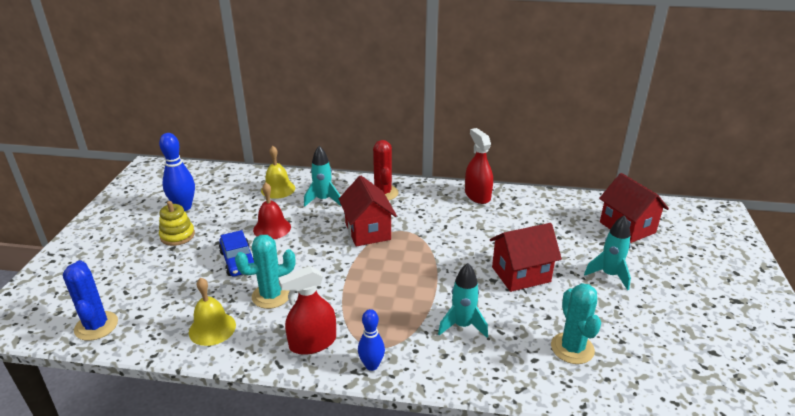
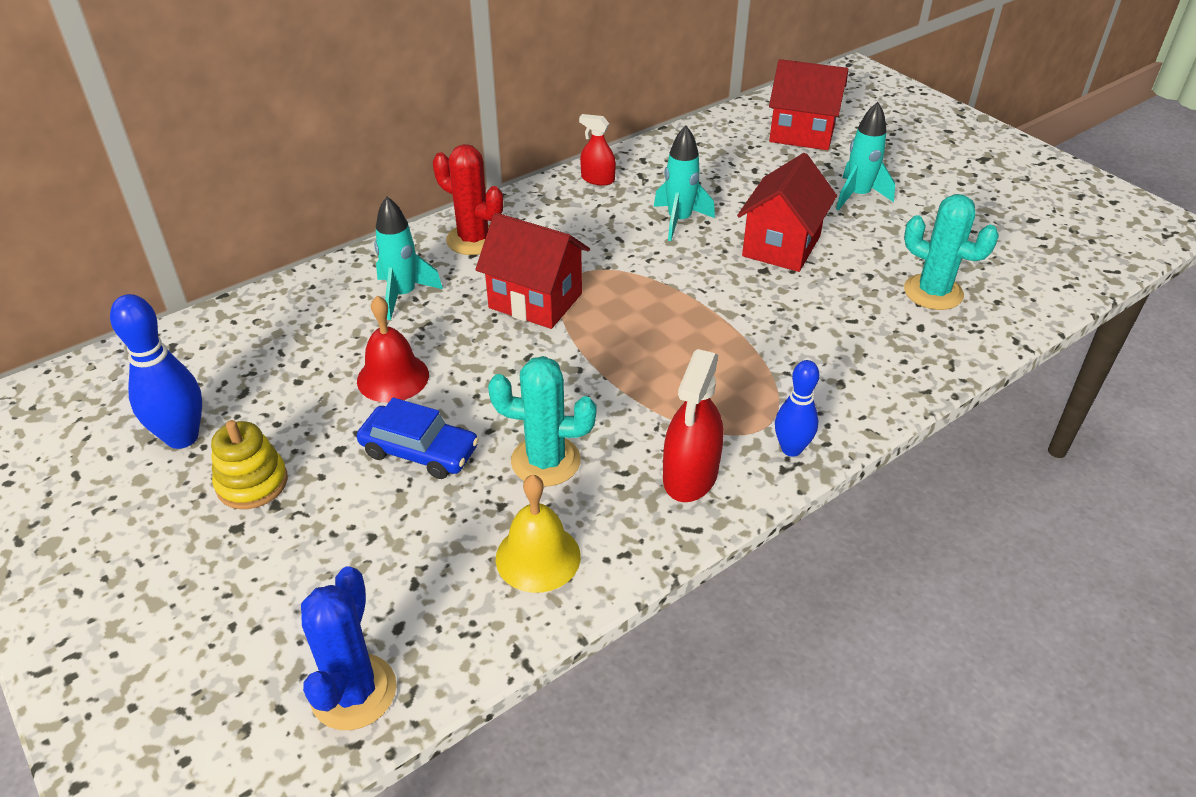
camera: 45 degrees left, 10 degrees up
(96, 326) = (353, 692): blue cactus -> blue cactus turned 75 degrees clockwise
(271, 296) = (545, 461): turquoise cactus -> turquoise cactus turned 75 degrees clockwise
(278, 189) = (304, 319): yellow bell -> none
(462, 326) = (810, 340): turquoise rocket -> turquoise rocket (679, 221)
(477, 195) = (597, 179): red spray bottle -> red spray bottle, size x0.61

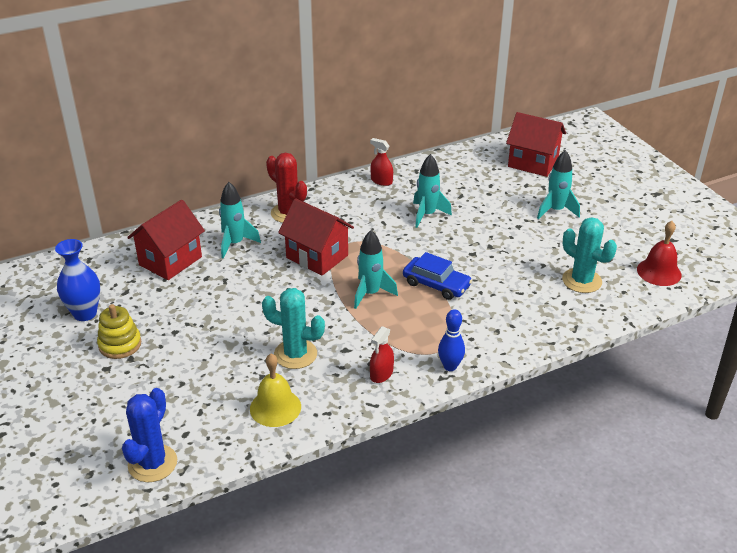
camera: 10 degrees right, 5 degrees down
(182, 437) = (85, 313): blue bowling pin -> blue vase
(393, 377) = (216, 293): red bell -> red bell (659, 272)
(419, 451) = (221, 339): blue car -> blue car (436, 284)
(633, 348) = (370, 294): none -> turquoise rocket
(690, 475) = (381, 374): red spray bottle -> red spray bottle, size x0.61
(781, 246) = (490, 239): red house -> red house (170, 261)

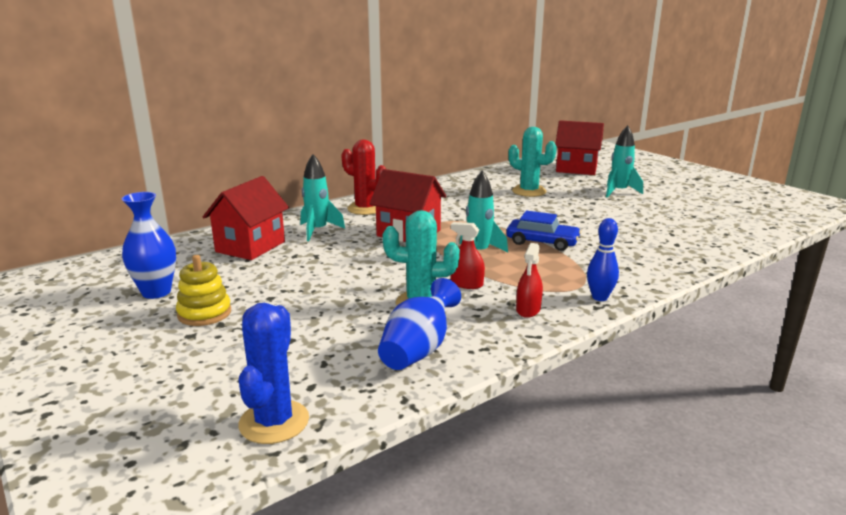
camera: 10 degrees left, 15 degrees down
(275, 407) = (418, 349): yellow bell -> blue vase
(381, 181) = (446, 185): red spray bottle -> red spray bottle (466, 284)
(427, 215) = (502, 201): turquoise rocket -> none
(581, 281) = (681, 230): turquoise cactus -> turquoise cactus (529, 191)
(659, 272) = (745, 219): red bell -> none

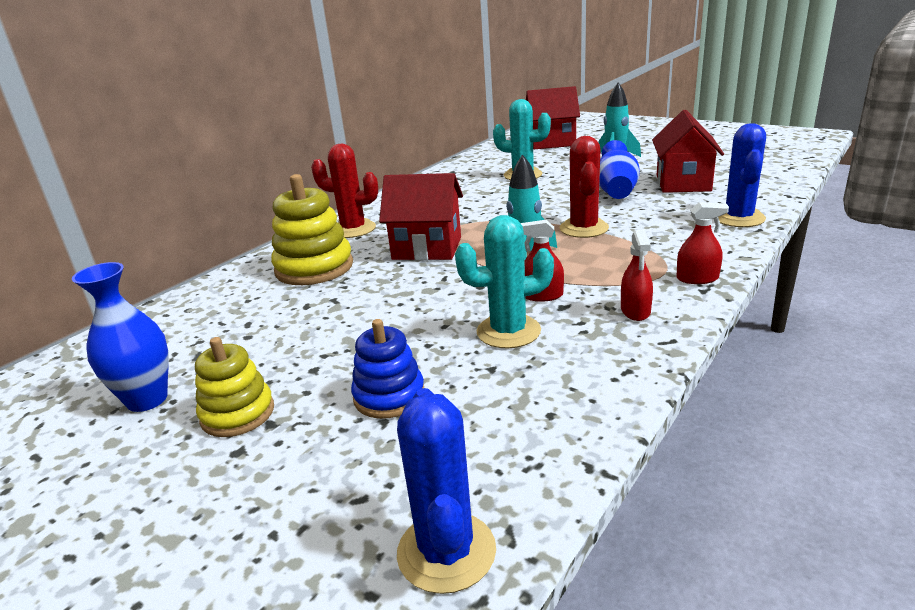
camera: 15 degrees left, 5 degrees up
(250, 247) = (240, 306): red house -> red house (683, 183)
(306, 325) = (389, 396): none -> blue stacking toy
(318, 231) = (314, 268): turquoise rocket -> yellow stacking toy
(418, 349) = (553, 393): blue vase -> blue vase (616, 191)
(542, 242) = (584, 228): blue car -> red cactus
(599, 297) = (697, 278): blue bowling pin -> red spray bottle
(680, 259) = (738, 218): none -> blue cactus

